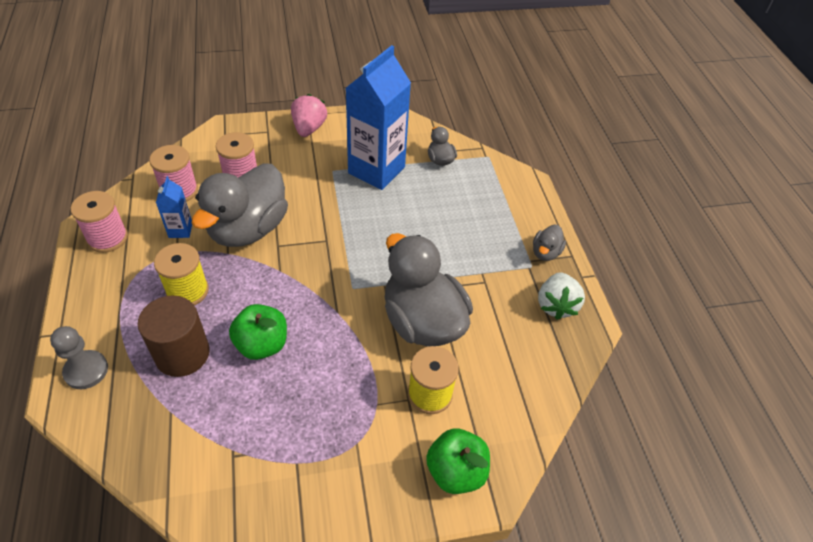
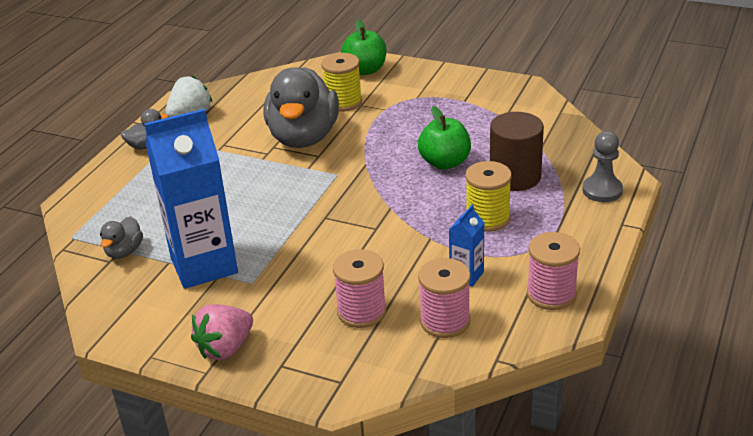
camera: 140 degrees left, 15 degrees down
(248, 229) = (394, 252): grey duck -> none

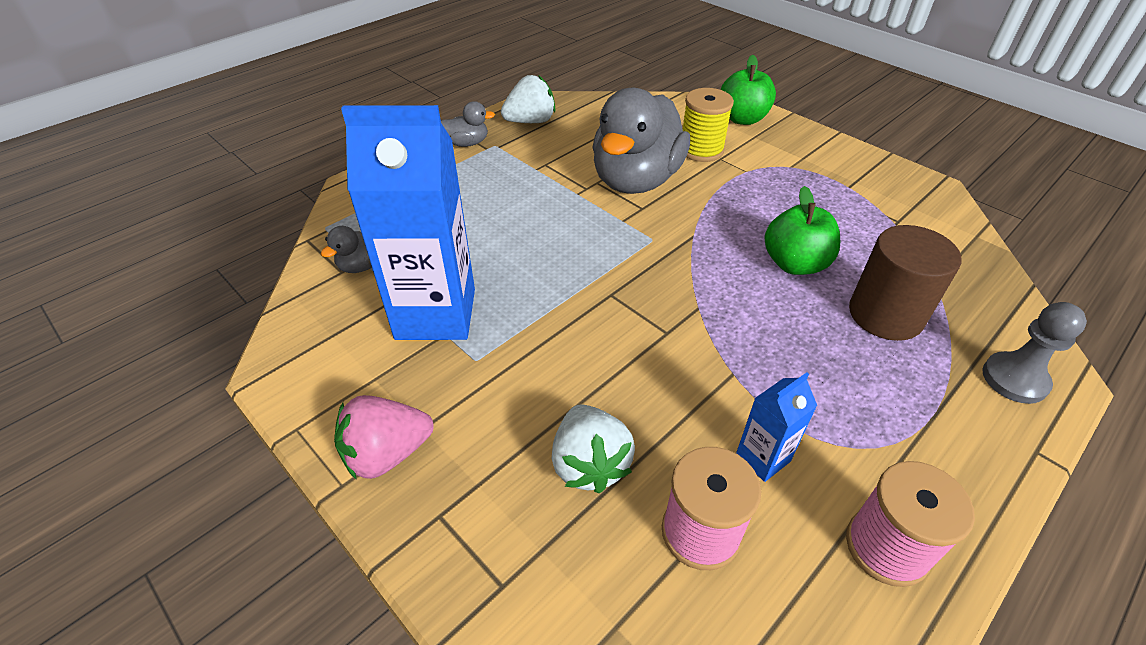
camera: 20 degrees right, 10 degrees up
(361, 312) = (589, 464): pink spool -> white strawberry
(487, 218) = (825, 369): yellow spool -> none

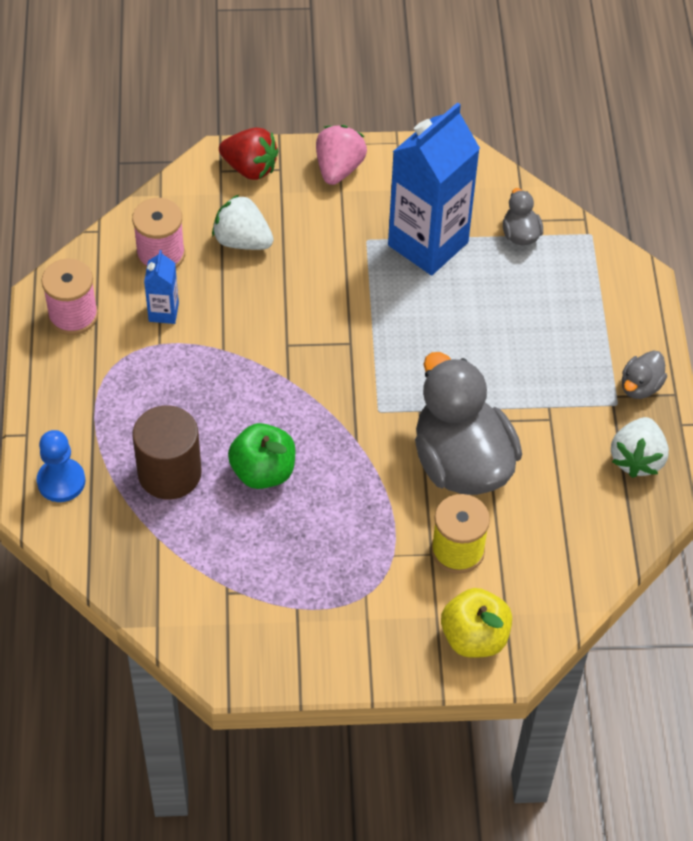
camera: 130 degrees right, 10 degrees up
(467, 551) = (250, 168): none -> red strawberry
(742, 119) = (474, 637): green apple -> yellow apple
(1014, 379) = (61, 481): grey pawn -> blue pawn

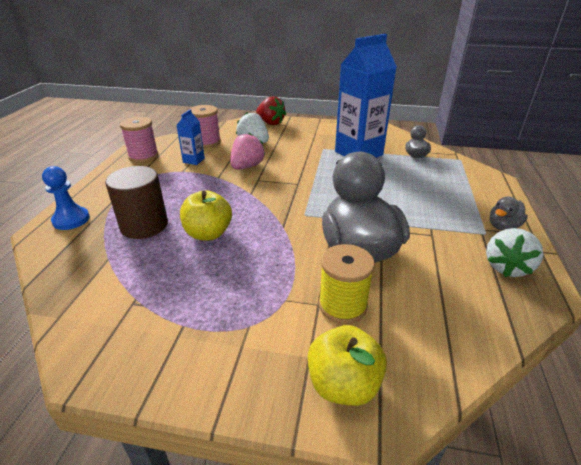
camera: 15 degrees right, 20 degrees down
(263, 471) = (208, 233): green apple -> yellow apple
(339, 168) = (316, 127): pink strawberry -> pink strawberry (247, 166)

